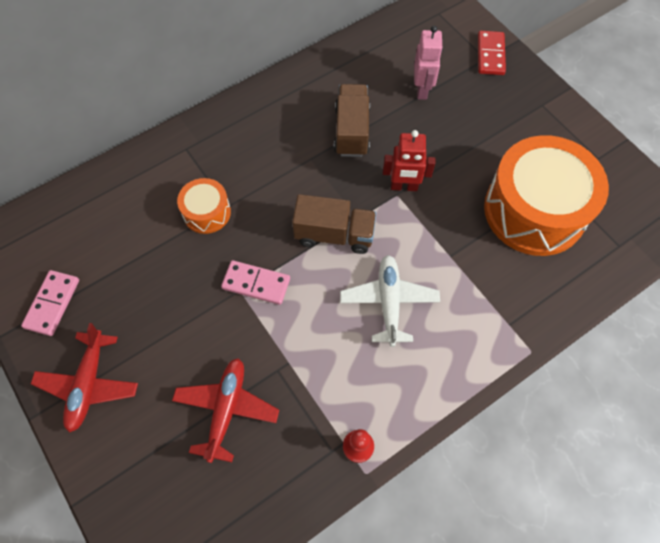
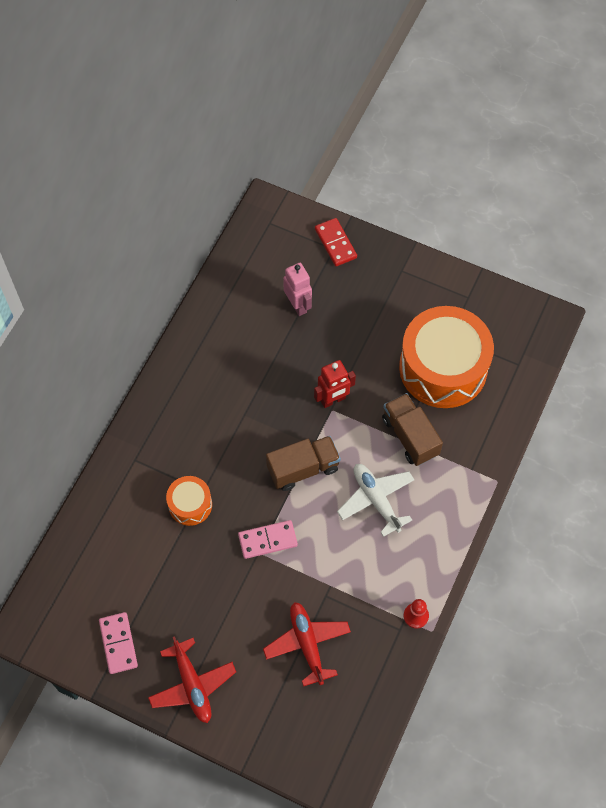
camera: 30 degrees left, 0 degrees up
(351, 131) = (262, 372): brown truck -> brown truck (410, 436)

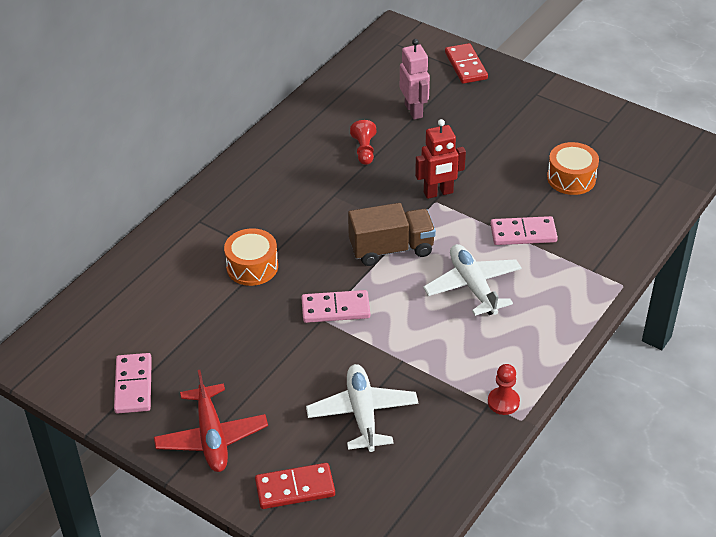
camera: 10 degrees right, 20 degrees down
(262, 359) = (364, 150): none -> red pawn
(267, 724) = (295, 488): none -> red domino
(307, 644) = (362, 414): red plane -> white plane
(410, 436) = (523, 233): brown truck -> pink domino
(443, 368) = (571, 178): orange drum -> orange drum, size x0.47

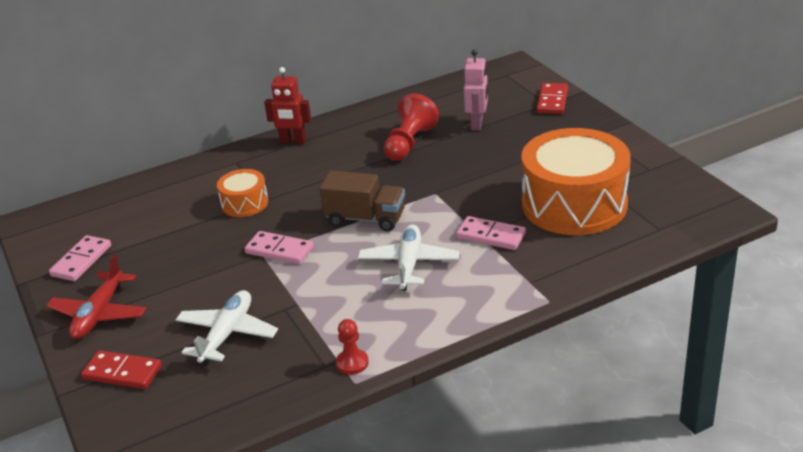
camera: 30 degrees right, 10 degrees down
(364, 150) = (409, 143): red pawn -> red pawn, size x1.74
(438, 193) = (443, 187): red robot -> red robot (293, 141)
(571, 178) = (574, 204): orange drum -> orange drum, size x2.12

